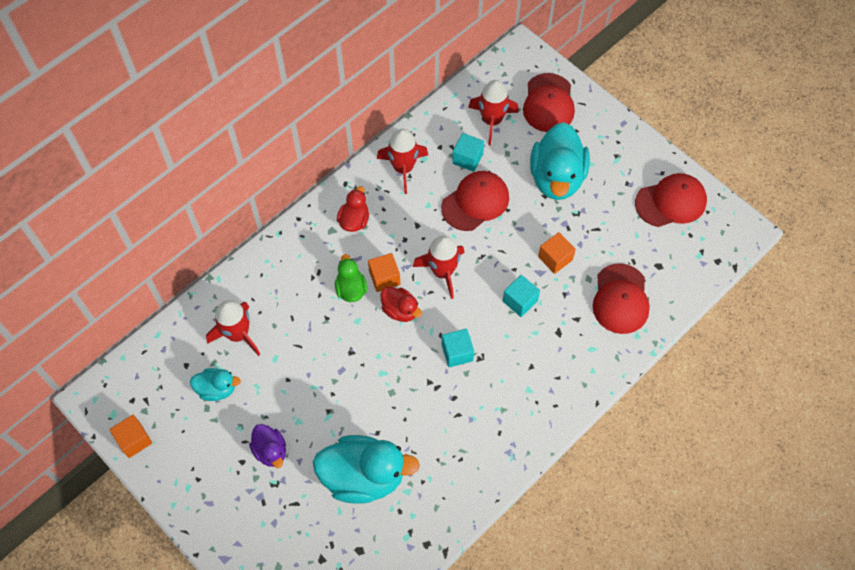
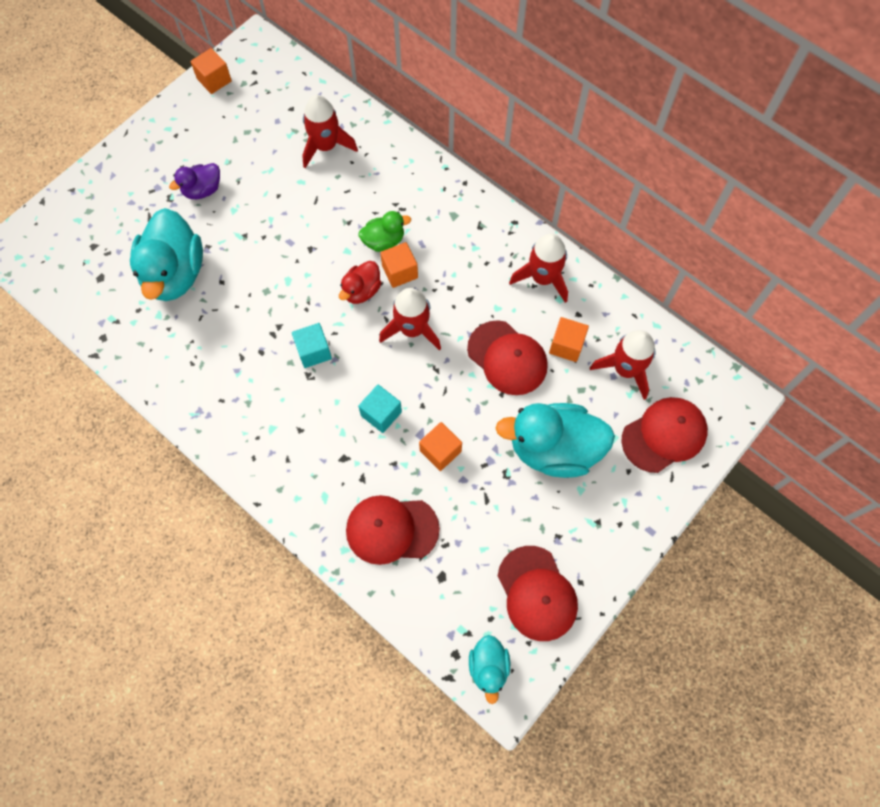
camera: 85 degrees right, 5 degrees up
(217, 389) = (266, 137): turquoise duck -> turquoise duck (488, 667)
(354, 220) = (468, 235): red duck -> none
(467, 158) = (566, 345): turquoise cube -> orange cube
(548, 103) = (664, 435): red cap -> red cap turned 150 degrees clockwise

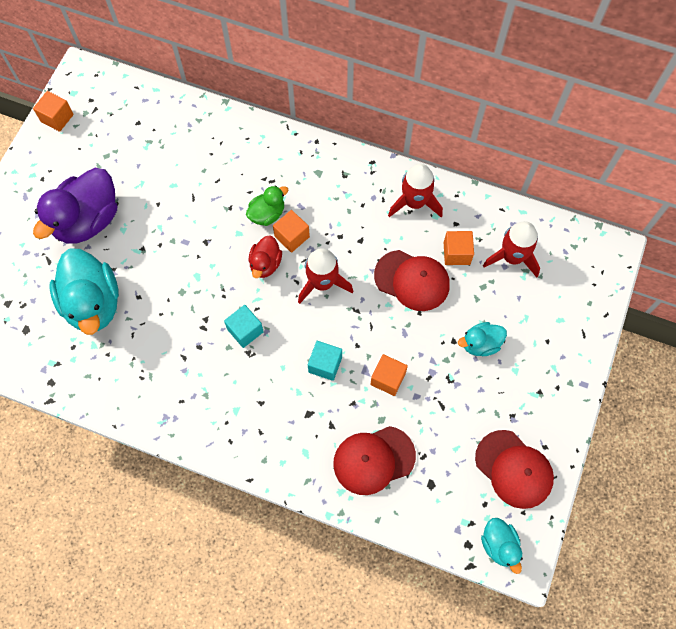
camera: 20 degrees left, 0 degrees up
(202, 190) = (87, 220): purple duck -> purple duck, size x1.94
(325, 146) = (182, 147): red rocket -> none
(553, 449) = (480, 344): turquoise duck -> turquoise duck, size x0.52
(664, 435) = (564, 301): red cap -> none

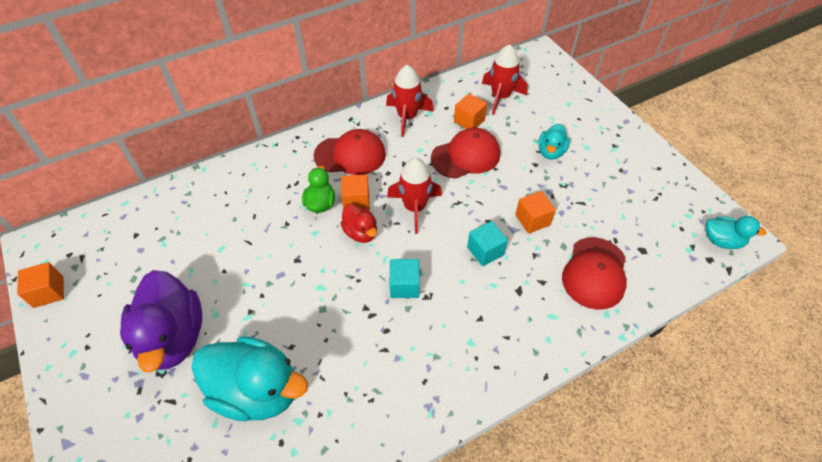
camera: 50 degrees left, 15 degrees down
(514, 469) = (664, 195): red cap -> red cap (350, 155)

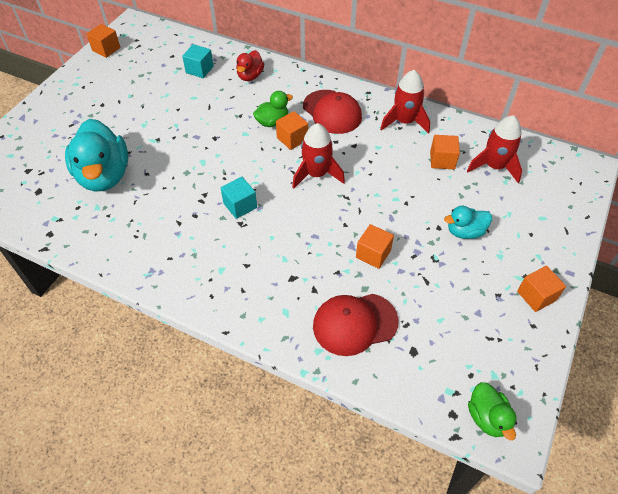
camera: 55 degrees right, 0 degrees up
(173, 337) = (114, 116): purple duck -> none
(361, 232) = (266, 157): red duck -> red duck (250, 76)
(466, 156) = (400, 177): red cap -> none
(485, 251) = (313, 238): turquoise cube -> turquoise cube (199, 70)
(635, 150) = (536, 296): none -> orange cube
(721, 241) = (487, 417): turquoise duck -> green duck

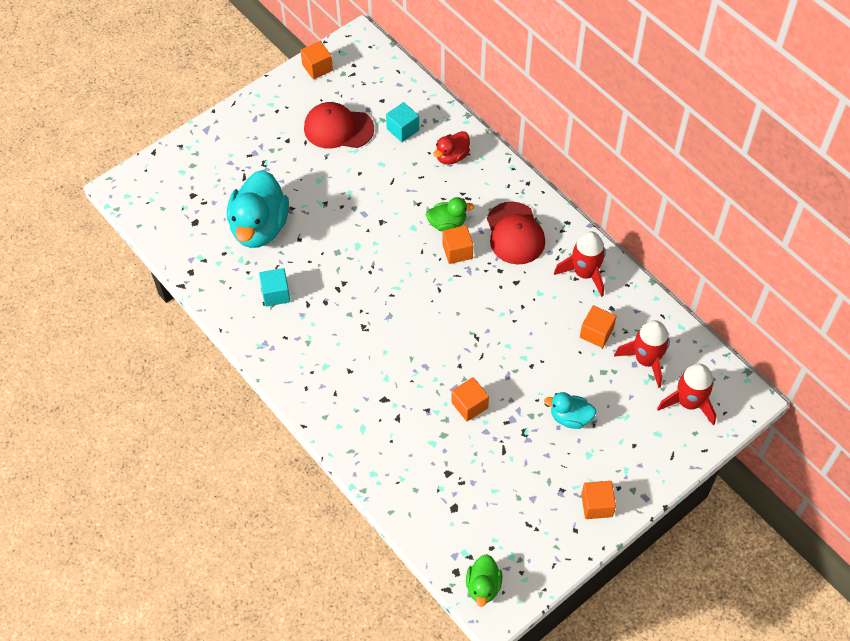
camera: 25 degrees right, 5 degrees up
(240, 205) = (371, 308): turquoise cube -> turquoise cube (276, 294)
(316, 174) = (461, 301): red rocket -> red rocket (689, 403)
(355, 324) = (417, 463): red cap -> red cap (338, 128)

